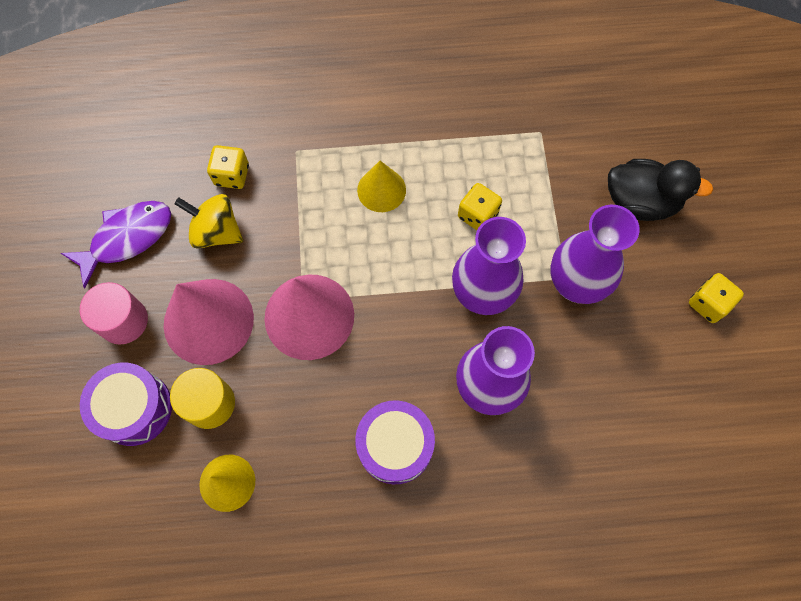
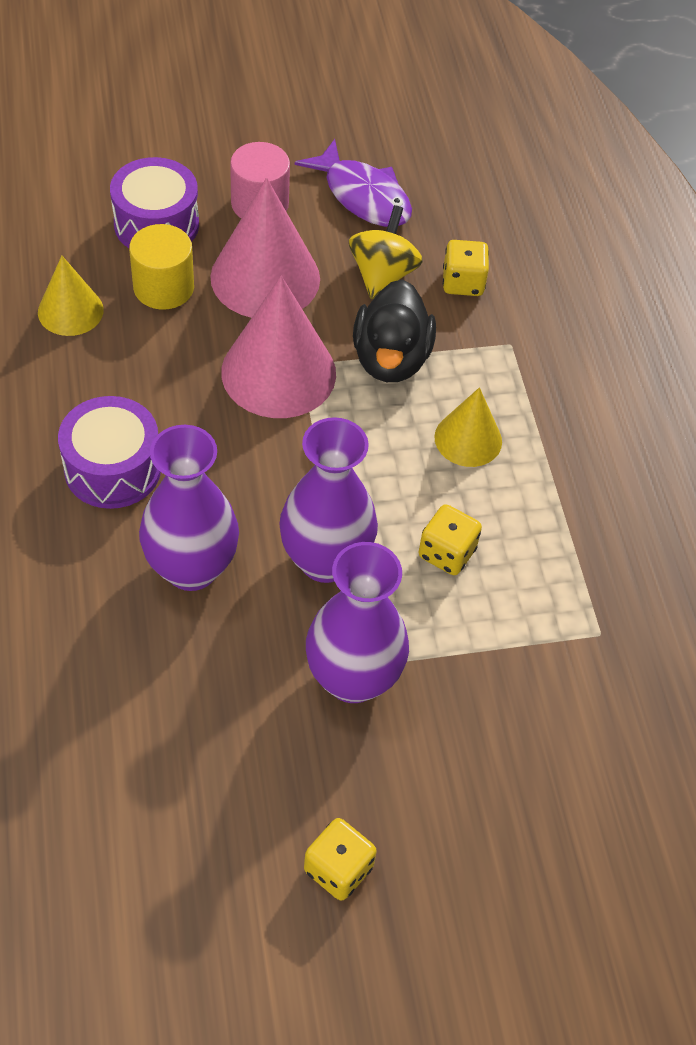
camera: 80 degrees right, 15 degrees down
(640, 202) = (502, 774): black duck -> black duck (391, 359)

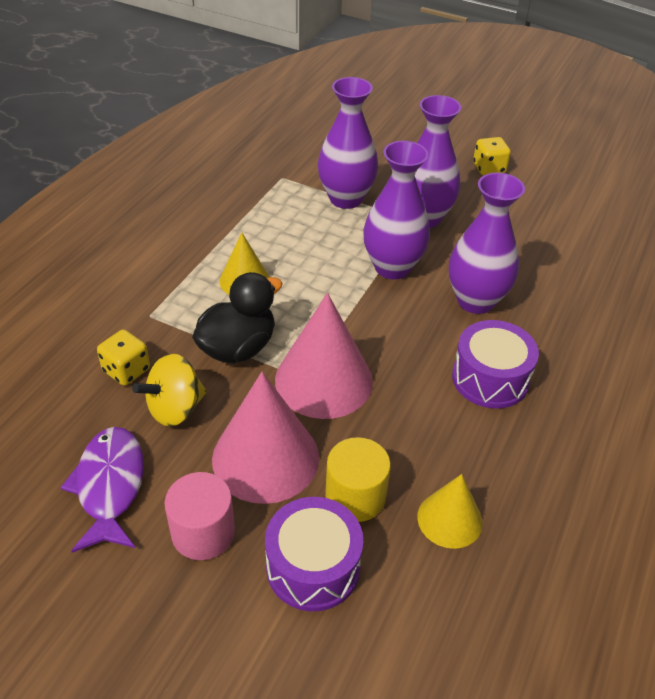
camera: 140 degrees left, 10 degrees down
(446, 553) = (321, 239): yellow dice -> none
(482, 647) = (346, 199): none -> purple vase

